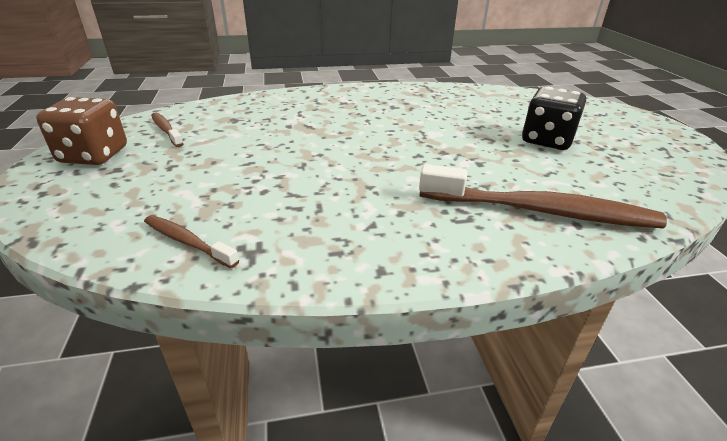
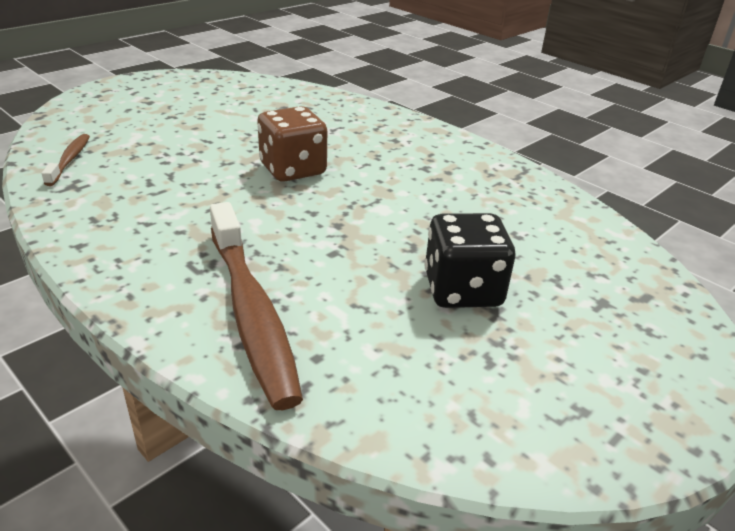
camera: 55 degrees right, 0 degrees up
(94, 155) = (161, 87): brown dice -> brown dice (293, 169)
(166, 130) = (229, 92): brown toothbrush -> none

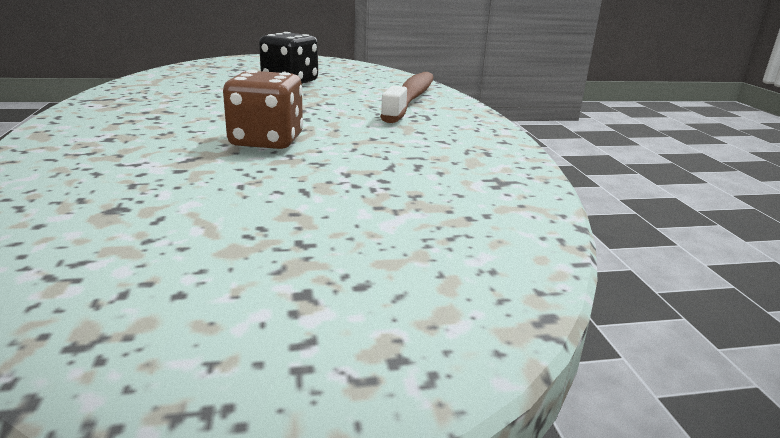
camera: 145 degrees left, 10 degrees down
(70, 160) = (499, 209): brown toothbrush -> none

